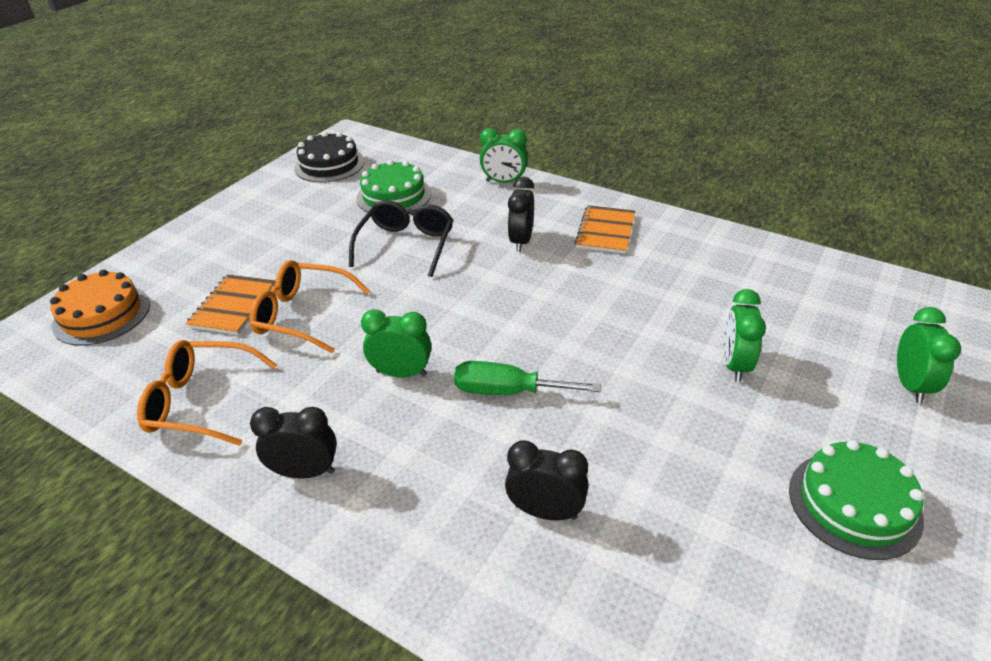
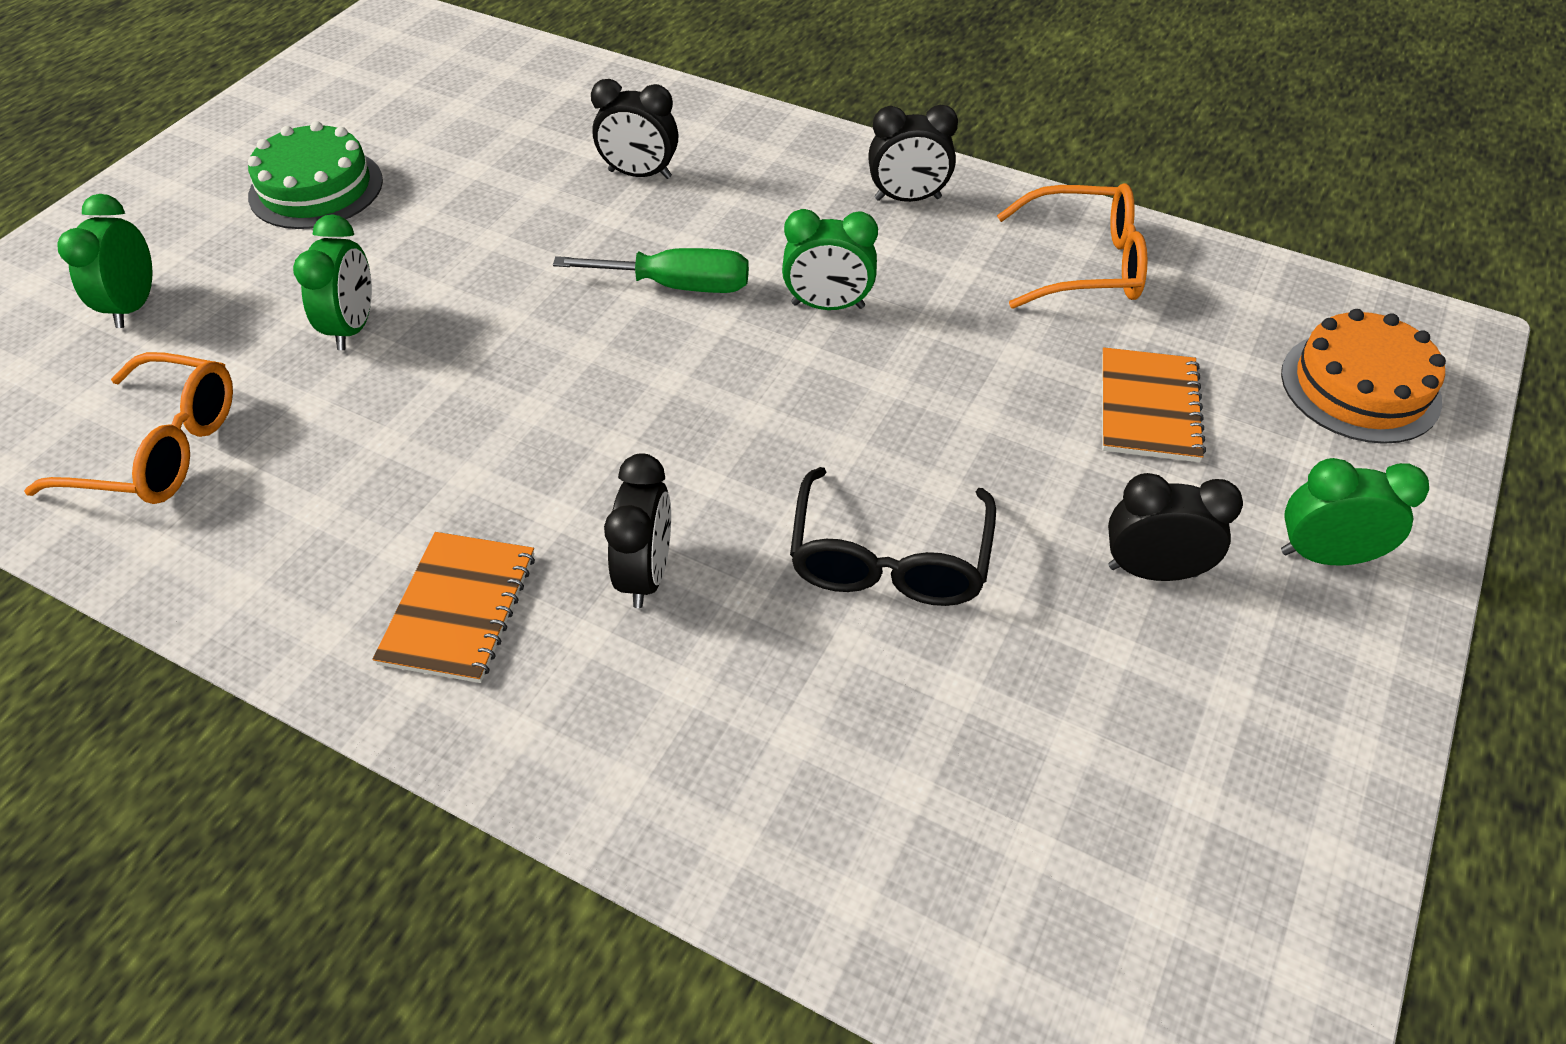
camera: 175 degrees right, 10 degrees up
(287, 240) = (1152, 570): none -> black clock
(302, 315) = (1019, 393): orange glasses -> orange glasses (161, 449)
(329, 165) = (1217, 898): black cake -> none
(394, 196) = (969, 737): green cake -> none
(504, 182) = (682, 807): green clock -> green clock (1324, 555)

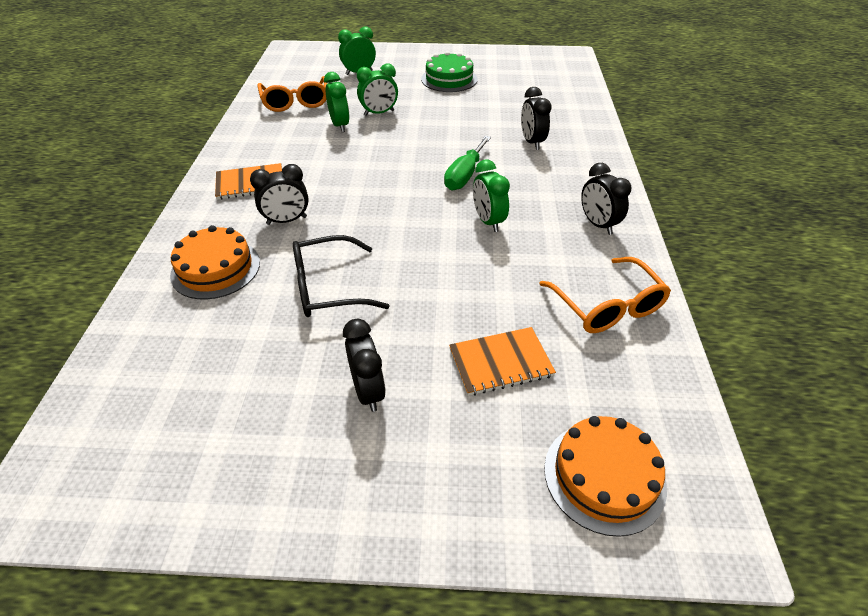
camera: 65 degrees right, 5 degrees down
(677, 286) = (464, 175): green screwdriver -> green screwdriver turned 45 degrees clockwise
(736, 726) = (216, 268): none -> orange cake
(1324, 555) = (423, 477): green clock -> green clock (340, 125)

